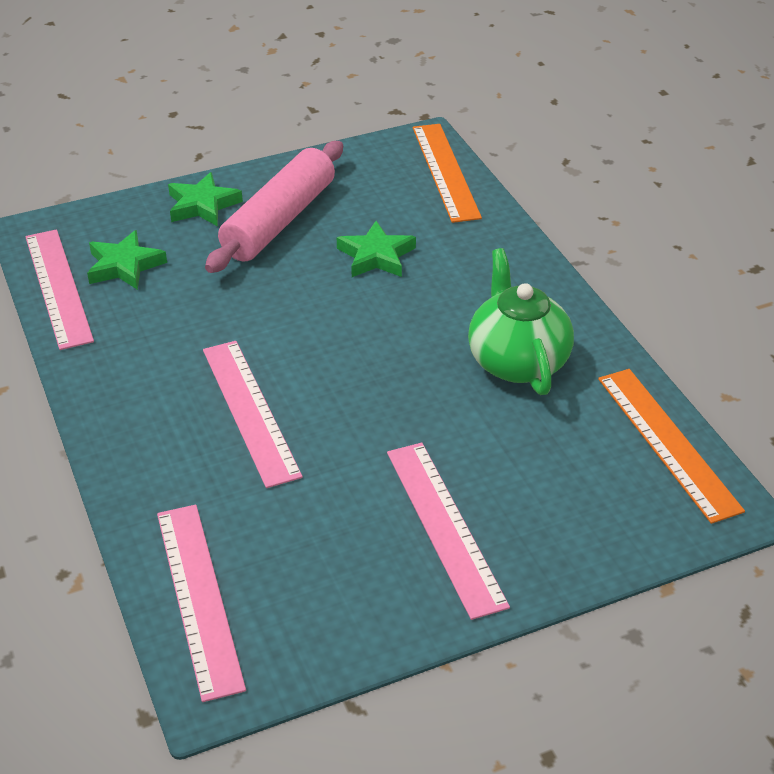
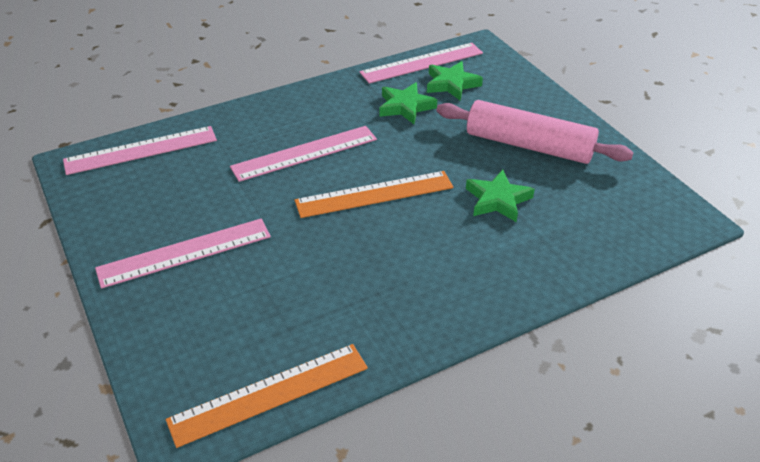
camera: 85 degrees right, 0 degrees up
(203, 205) = (535, 108): green star -> green star (405, 107)
(445, 171) = (644, 235): orange ruler -> orange ruler (374, 194)
(517, 361) = (372, 290): green teapot -> none

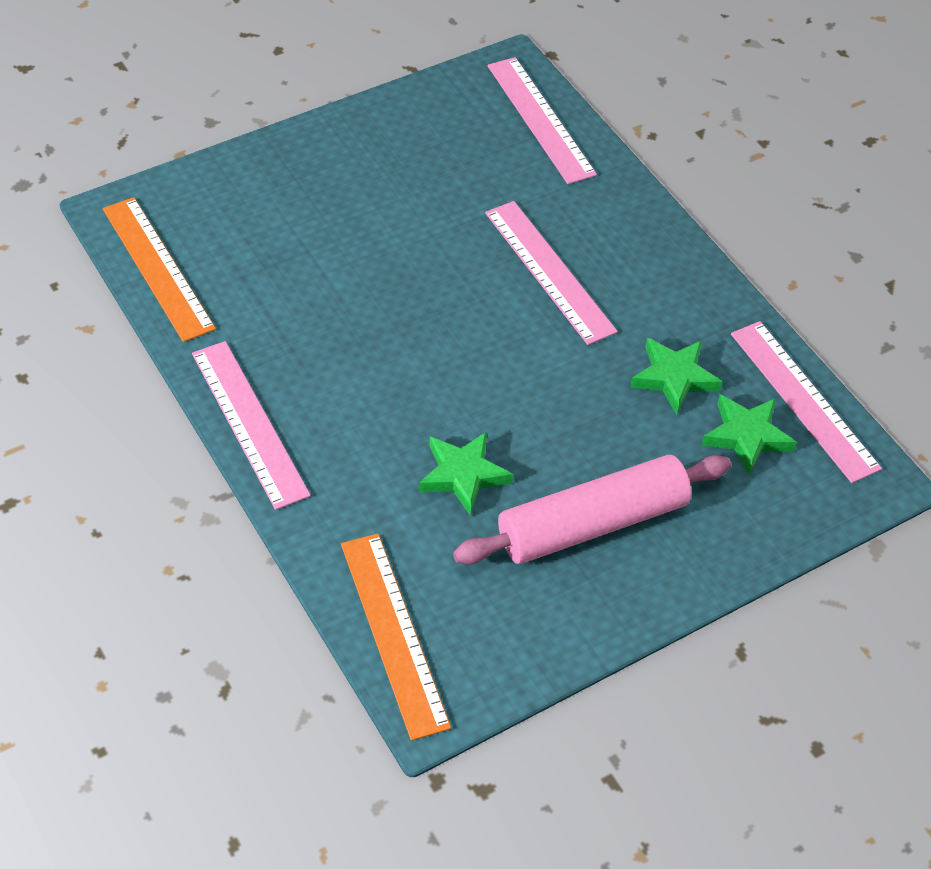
camera: 85 degrees right, 10 degrees up
(185, 253) = (357, 182): pink ruler -> pink ruler (249, 423)
(374, 194) = (468, 344): orange ruler -> orange ruler (394, 633)
(529, 146) = (592, 523): pink rolling pin -> pink rolling pin turned 45 degrees clockwise

